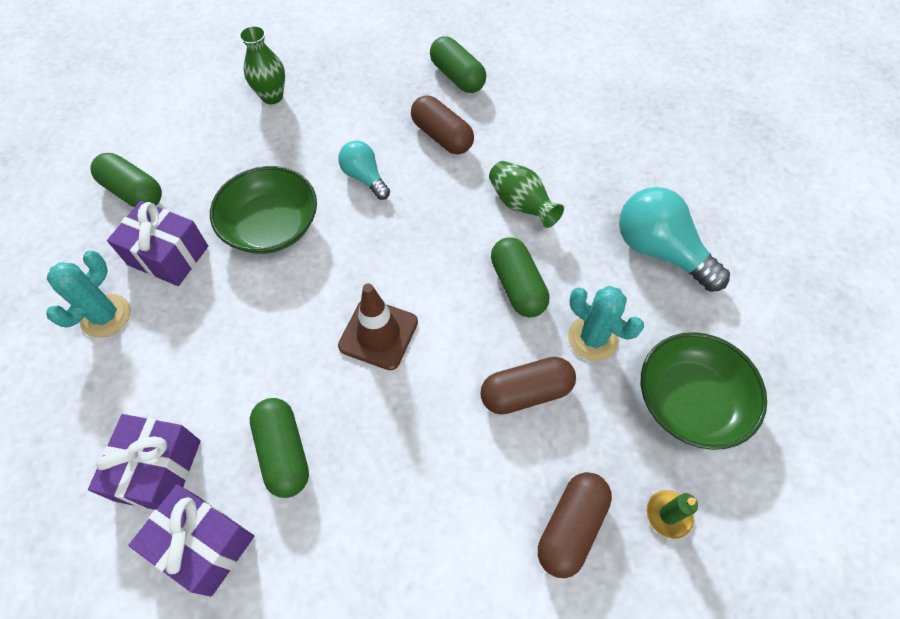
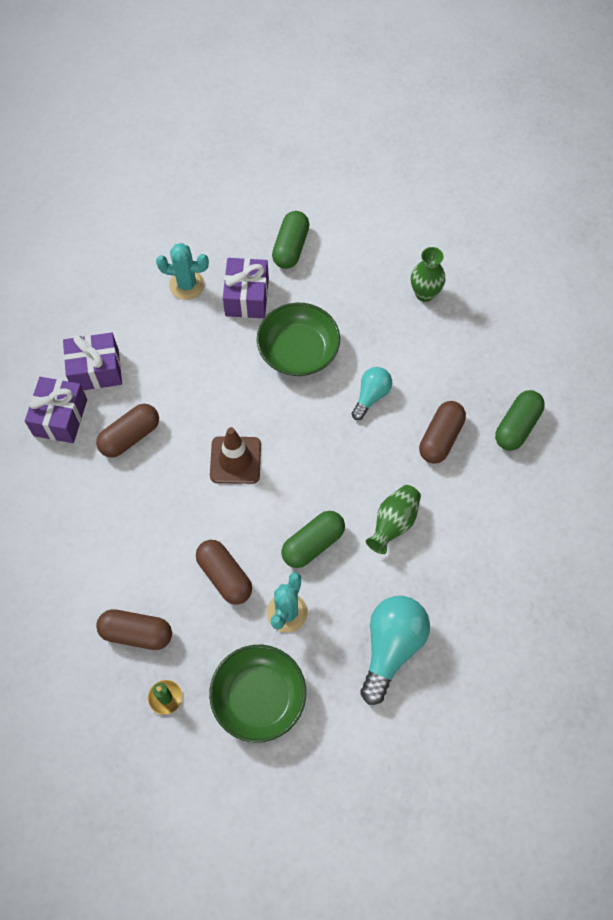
camera: 70 degrees right, 5 degrees up
(283, 452) = (130, 436): green capsule -> brown capsule

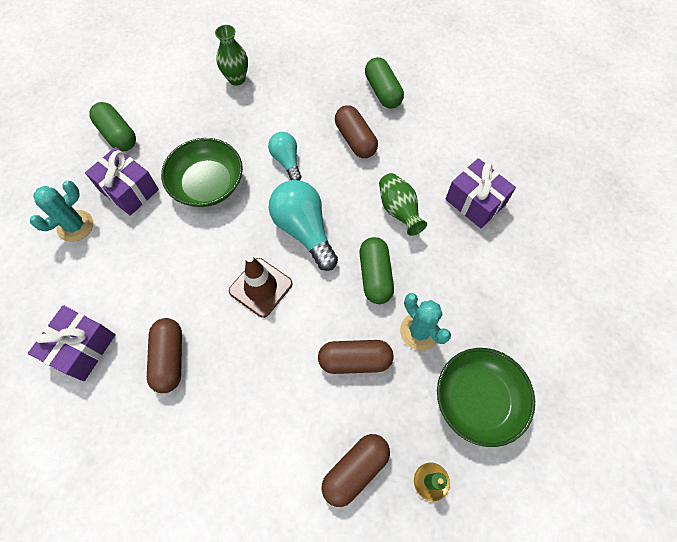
camera: 55 degrees left, 0 degrees up
(60, 417) = (98, 409): purple gift -> purple gift (475, 202)
(391, 647) = (496, 274): turquoise light bulb -> turquoise light bulb (304, 230)

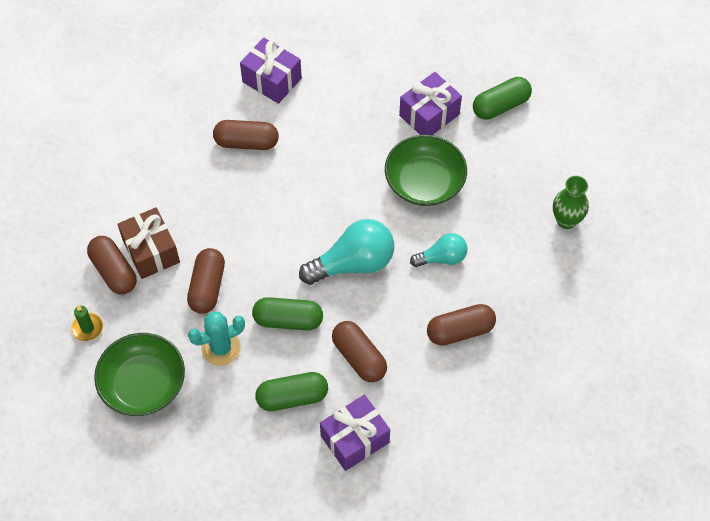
camera: 100 degrees right, 5 degrees down
(75, 226) = (396, 72): turquoise cactus -> none
(261, 287) = (298, 218): brown traffic cone -> none
(322, 432) = (151, 251): none -> brown gift
(383, 91) = (528, 374): green capsule -> green capsule (292, 397)
(399, 210) = (359, 357): green vase -> brown capsule

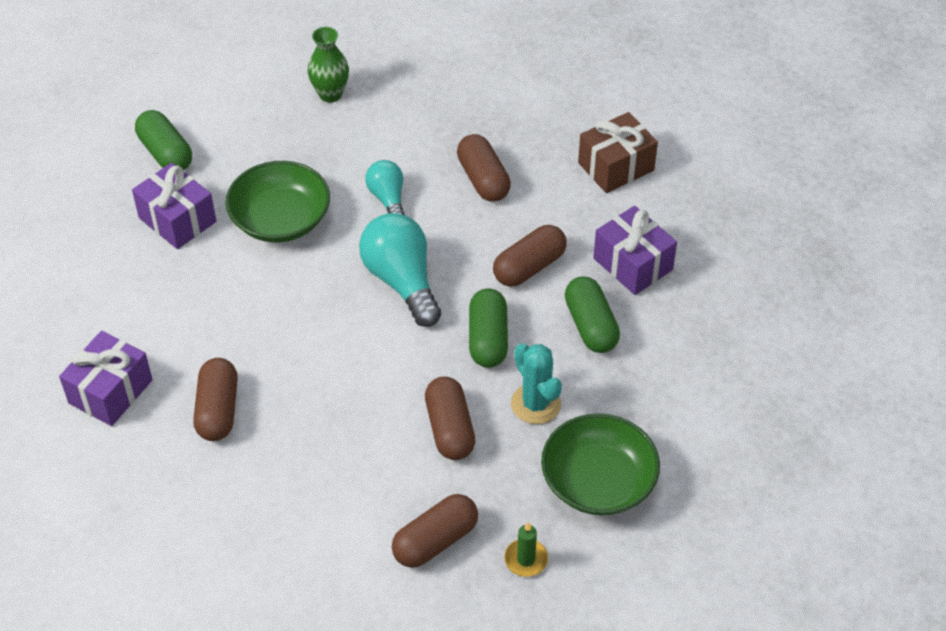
camera: 95 degrees left, 10 degrees down
(151, 251) = (400, 500): brown gift -> brown gift (616, 166)
(207, 287) = (449, 429): brown capsule -> brown capsule turned 75 degrees clockwise

